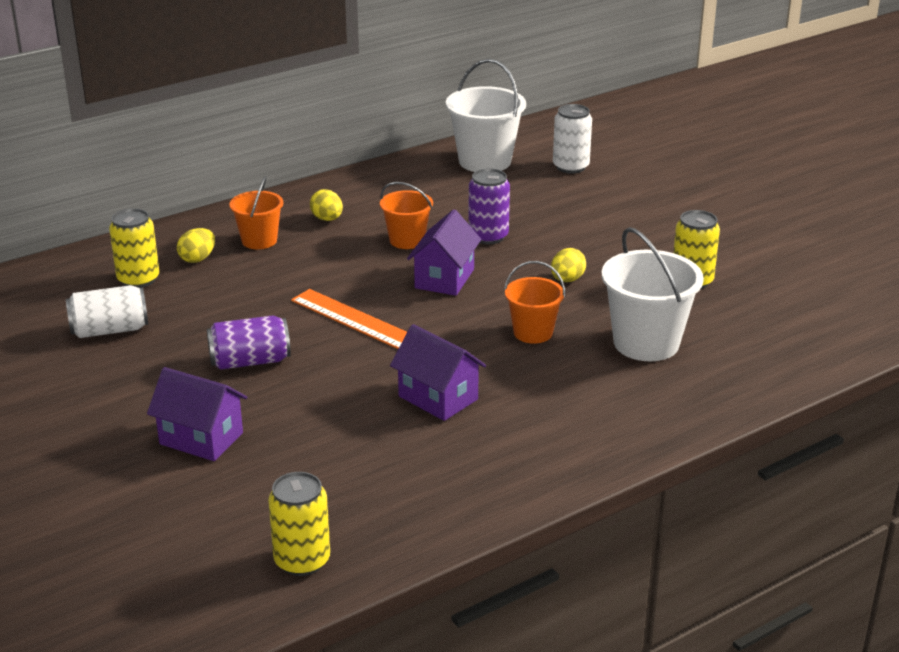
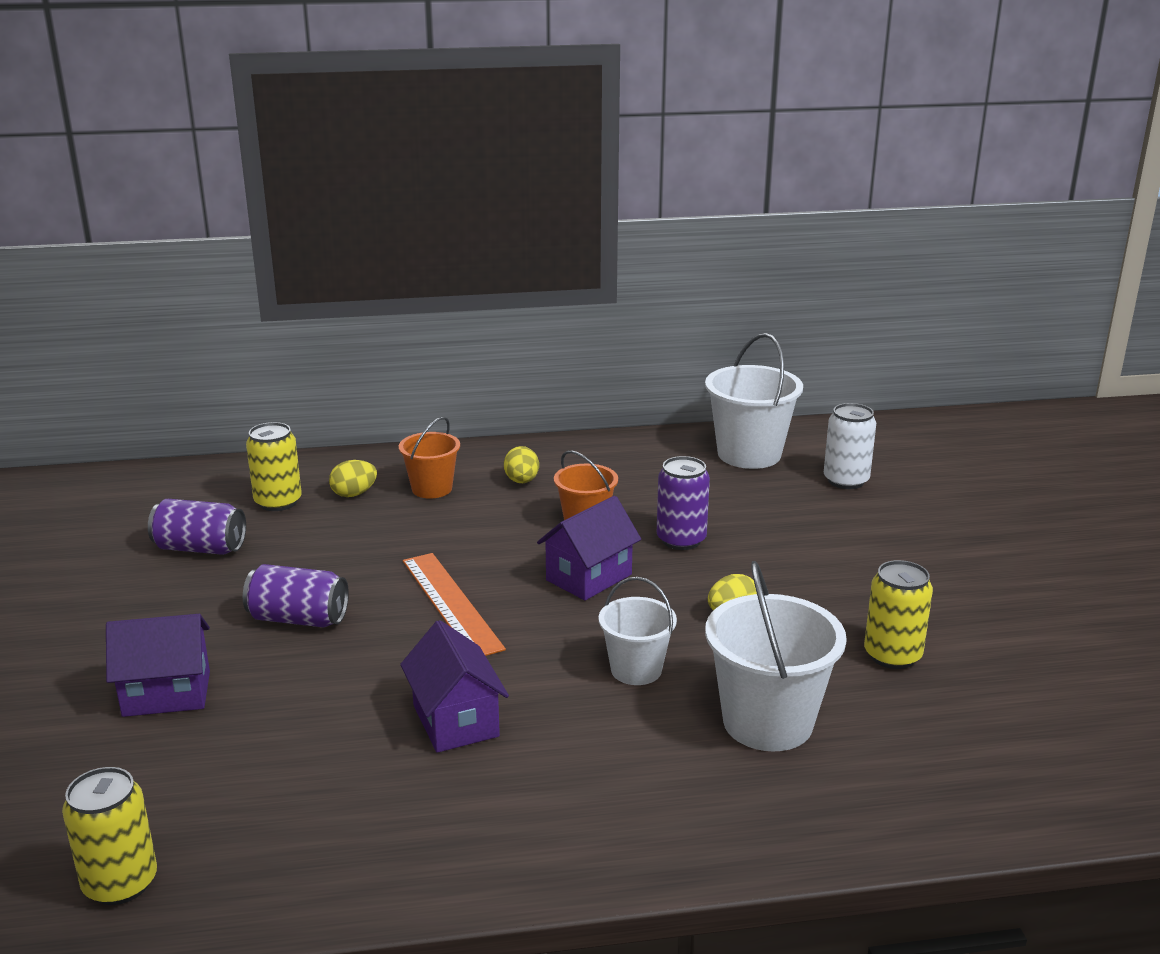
camera: 25 degrees right, 5 degrees down
(110, 330) = (200, 548): white can -> purple can
(201, 438) = (167, 694): purple house -> purple house turned 60 degrees counterclockwise
(533, 332) = (636, 670): orange bucket -> white bucket

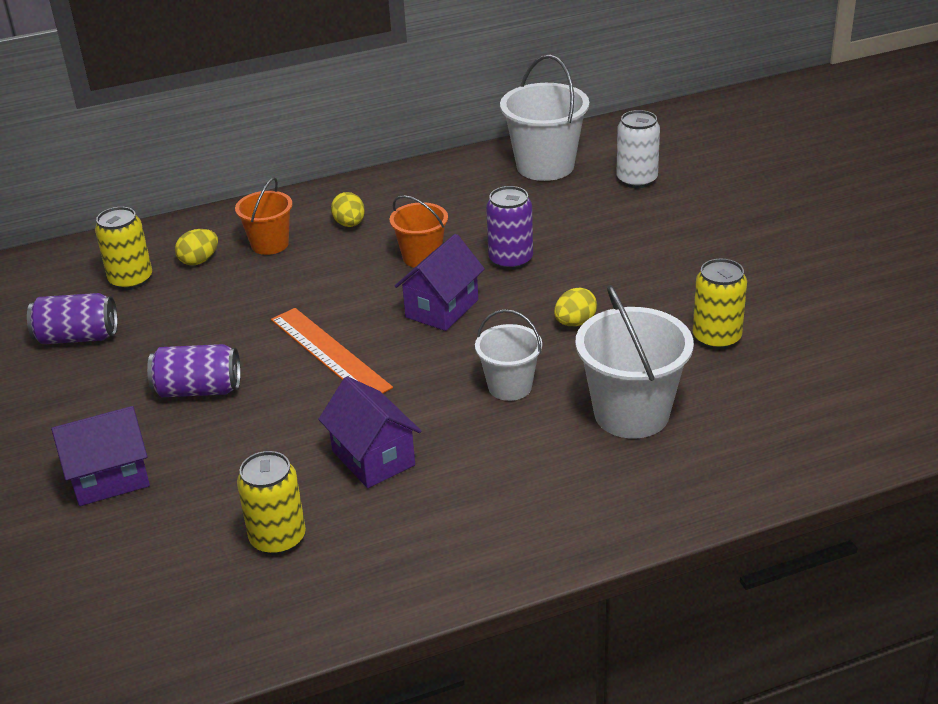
camera: 10 degrees left, 10 degrees up
(120, 883) = (146, 646): yellow can -> yellow can (278, 538)

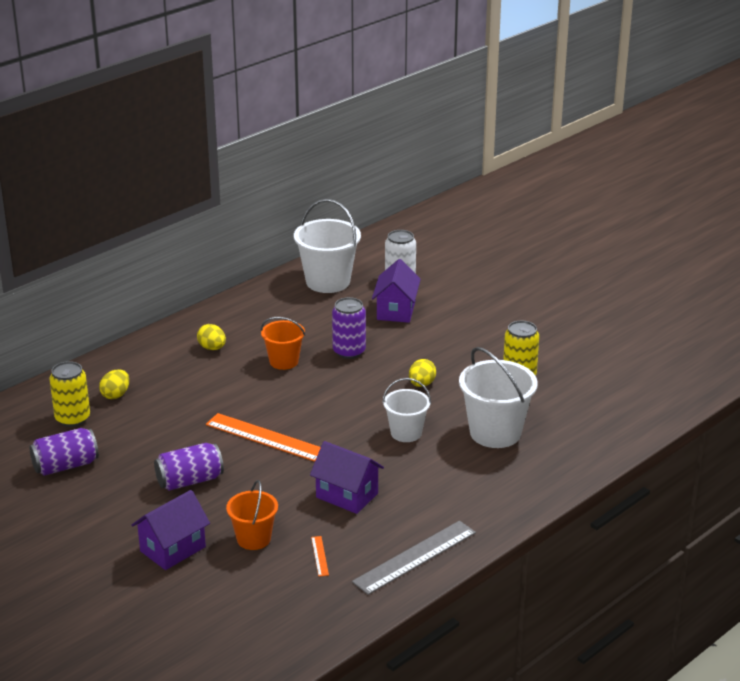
camera: 25 degrees left, 5 degrees down
(270, 244) = (162, 373): orange bucket -> orange bucket (253, 539)
(278, 538) = (320, 556): yellow can -> orange ruler
(400, 575) = (414, 557): none -> grey ruler
(442, 308) = (324, 393): purple house -> purple house (396, 310)

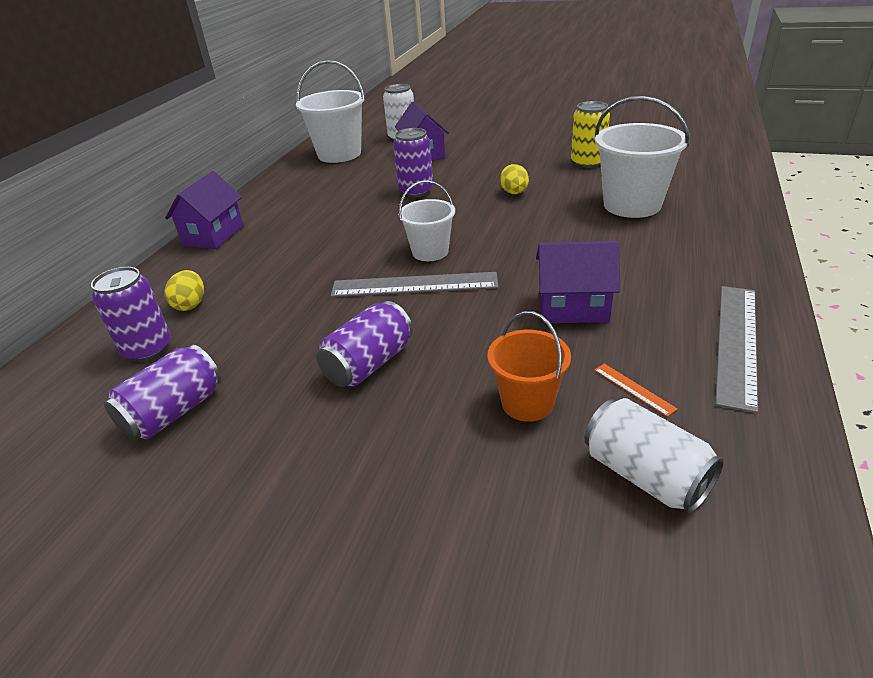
camera: 25 degrees left, 5 degrees up
(72, 418) = (147, 349): yellow can -> purple can
(172, 549) = (432, 468): purple house -> purple house (213, 235)
(212, 348) = (272, 229): yellow egg -> none
(266, 437) = (414, 285): orange ruler -> grey ruler
(271, 596) = (645, 475): none -> white can
(284, 361) = (360, 216): orange bucket -> none
(406, 433) = (553, 232): white bucket -> white bucket (430, 252)

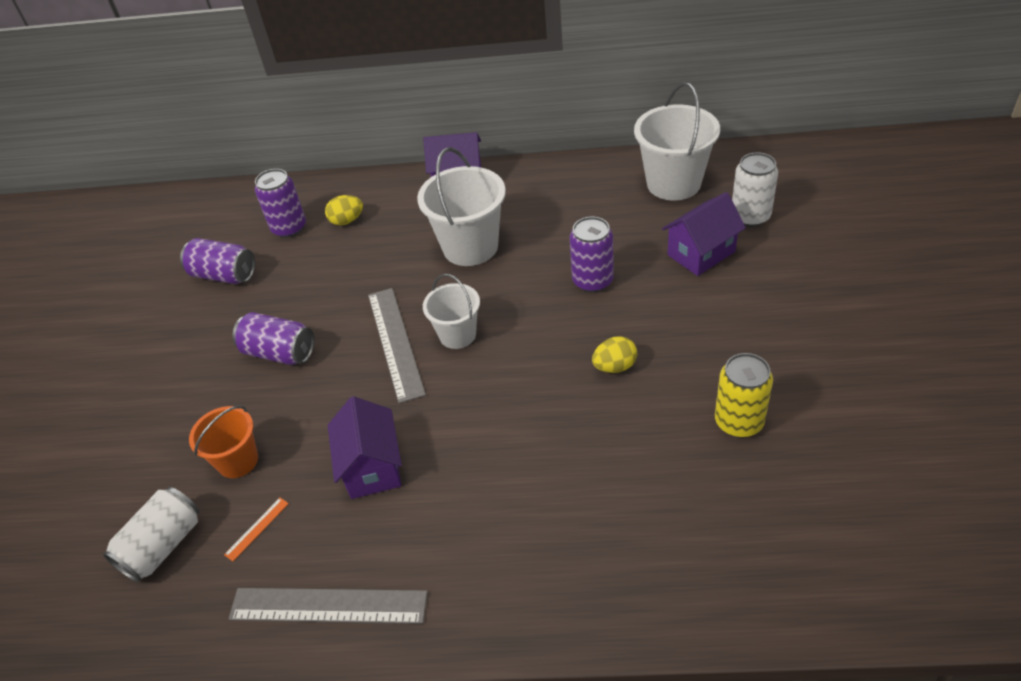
camera: 75 degrees right, 10 degrees up
(632, 205) = (615, 488): white bucket -> white bucket (470, 247)

